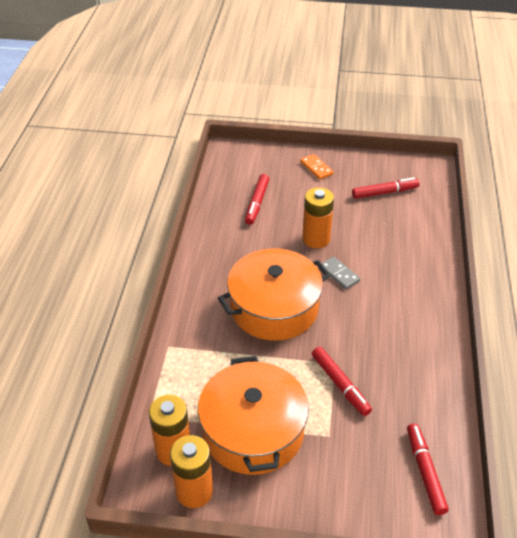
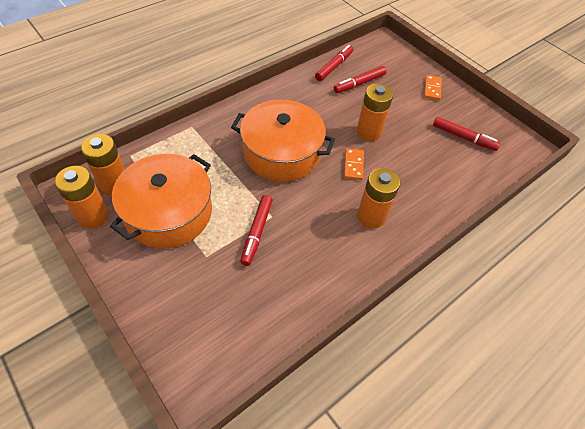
camera: 40 degrees right, 10 degrees up
(339, 274) = (353, 165): grey domino -> orange domino
(400, 303) = (371, 216): none -> orange battery
(425, 471) = (232, 337): red marker -> red marker (334, 66)

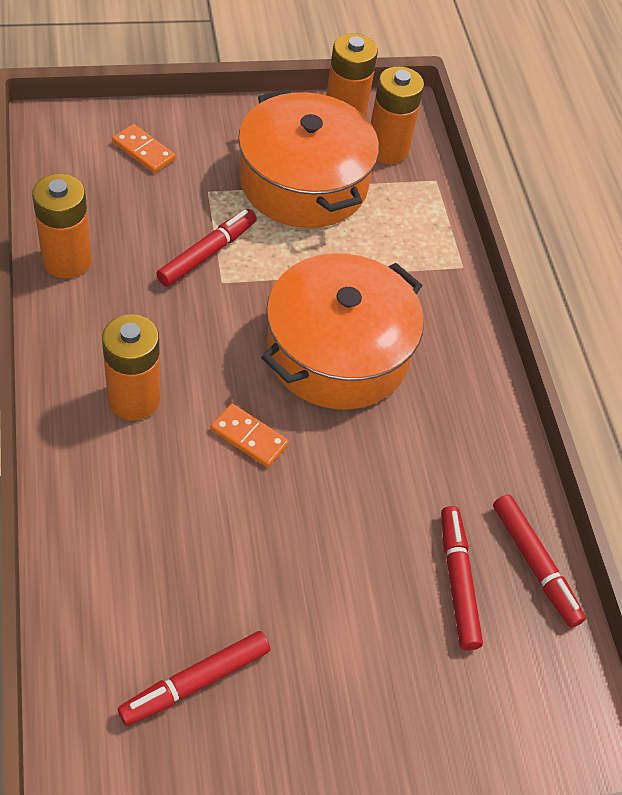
camera: 115 degrees right, 0 degrees up
(256, 232) = (207, 253): red marker -> red marker turned 90 degrees clockwise
(368, 132) = (311, 510): orange battery -> orange battery (67, 260)
(432, 89) = (370, 730): orange domino -> orange domino (144, 151)

